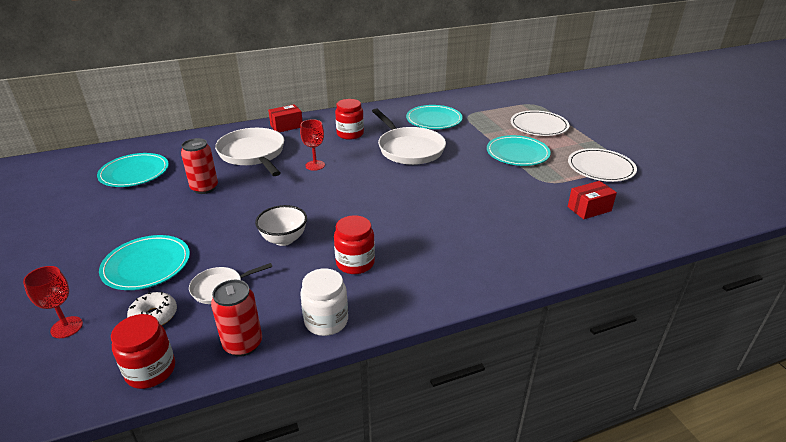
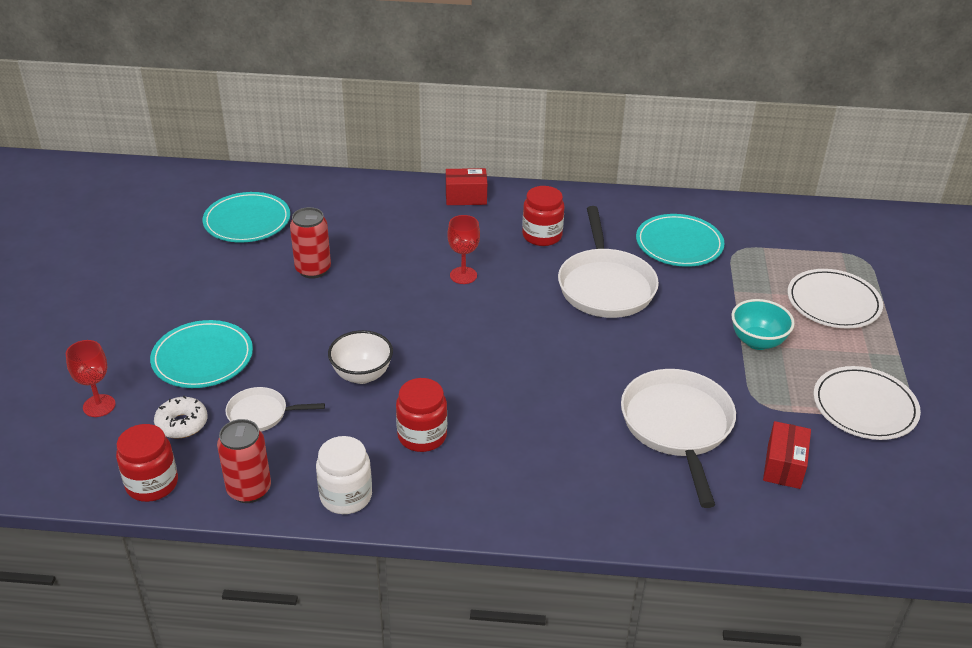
camera: 25 degrees right, 5 degrees up
(253, 154) = (397, 233): white pan -> white pan (677, 426)
(517, 153) = (757, 341): turquoise plate -> turquoise bowl
(589, 209) = (783, 466): red box -> red box turned 75 degrees counterclockwise

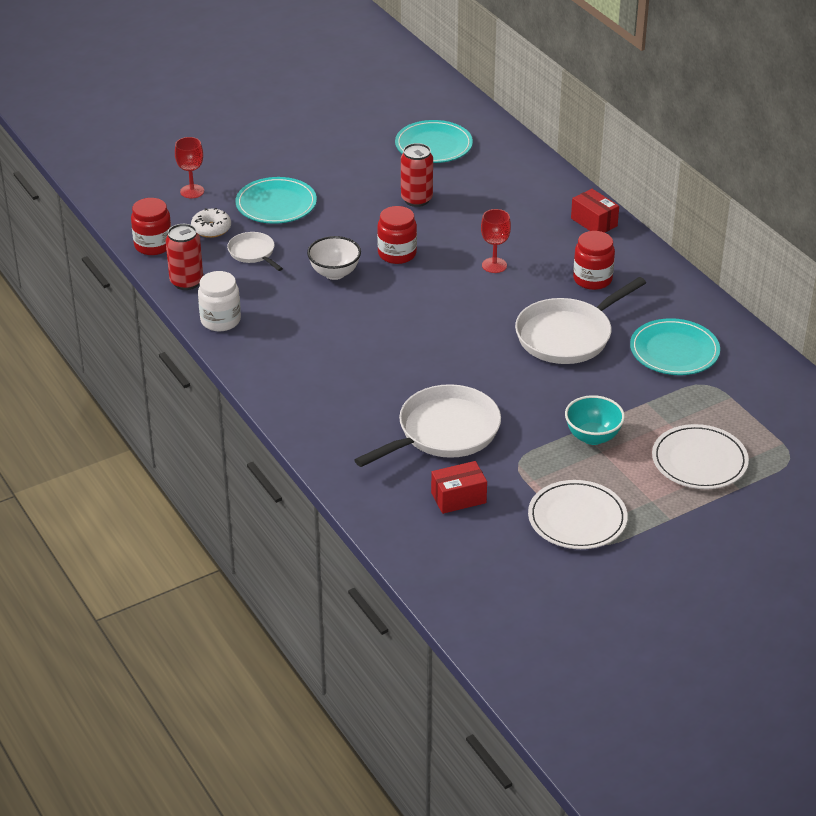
camera: 55 degrees right, 0 degrees up
(422, 436) = (306, 325): red jar -> red jar (397, 254)

